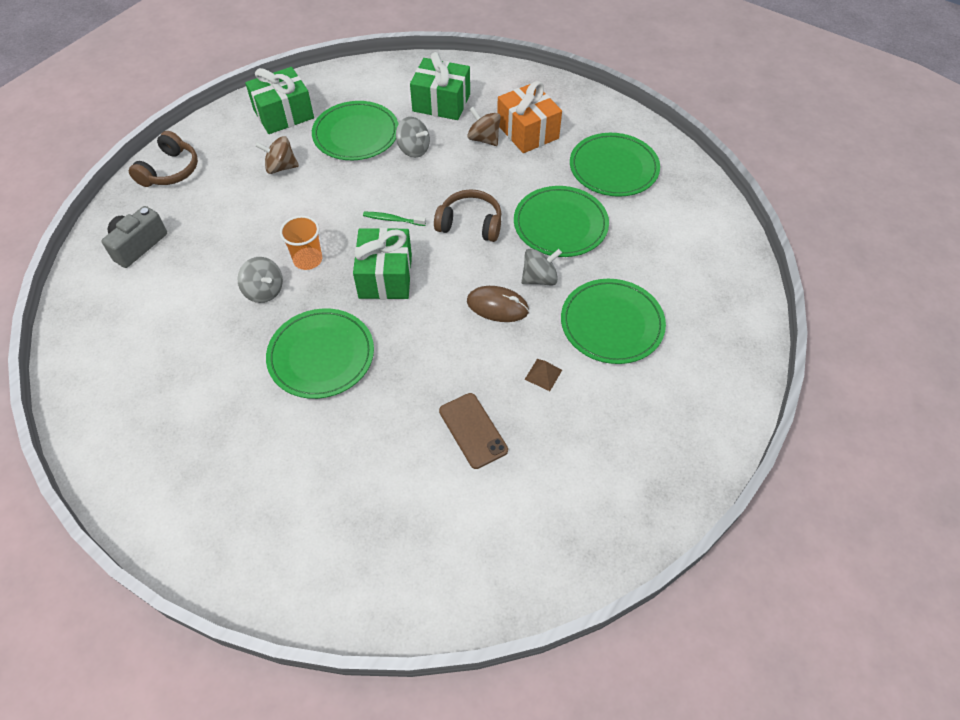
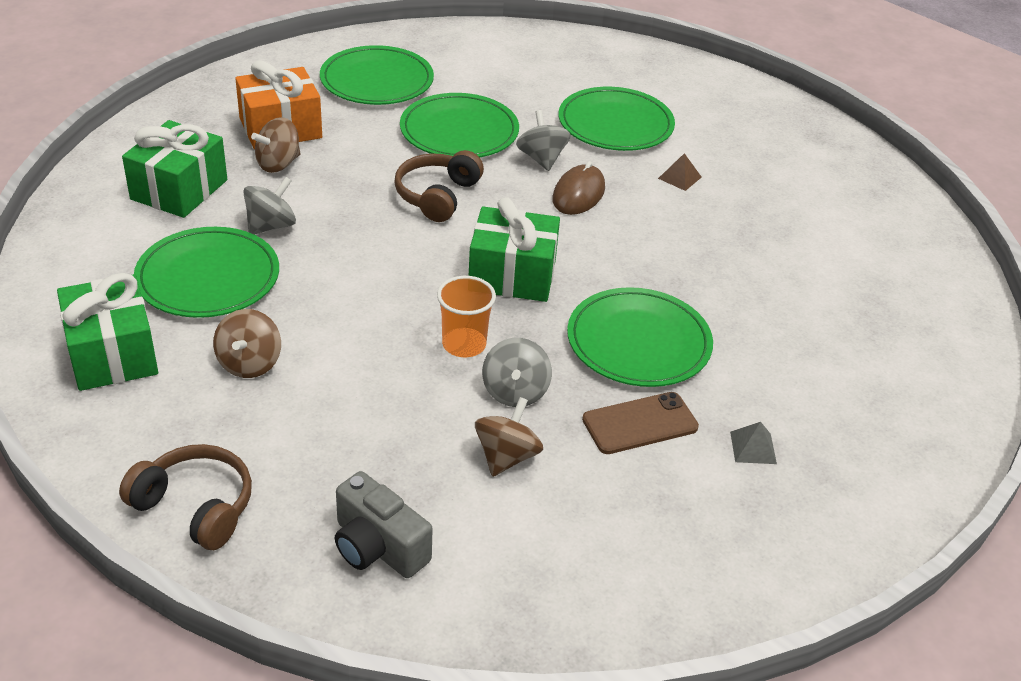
camera: 85 degrees left, 15 degrees down
(206, 293) = (506, 456): none -> brown spinning top
(215, 429) = (753, 447): none -> grey pyramid
(264, 291) = (515, 392): grey spinning top -> grey spinning top turned 135 degrees clockwise
(393, 219) = (408, 259): green toothbrush -> none
(473, 430) = (752, 234): brown phone -> brown phone (640, 423)

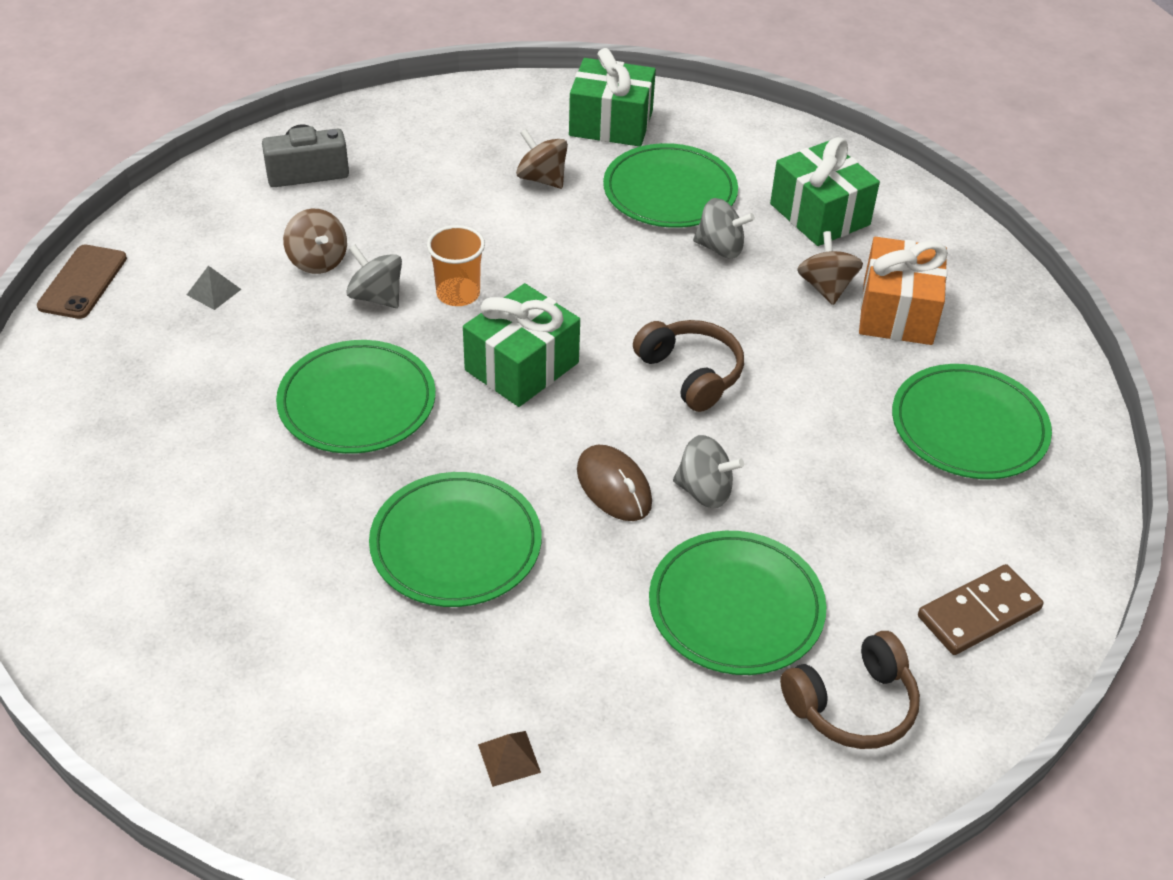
camera: 125 degrees right, 5 degrees up
(195, 506) = (422, 115): brown headphones -> brown headphones (852, 705)
(271, 226) = (720, 248): grey spinning top -> grey spinning top turned 60 degrees counterclockwise
(459, 131) = (808, 447): green plate -> green plate (456, 544)
(526, 53) = (978, 613): none -> brown domino
(640, 423) = (270, 348): brown phone -> brown phone (83, 282)
(679, 177) = (577, 601): brown pyramid -> brown pyramid (509, 758)
(753, 447) = (175, 400): grey pyramid -> grey pyramid (214, 292)

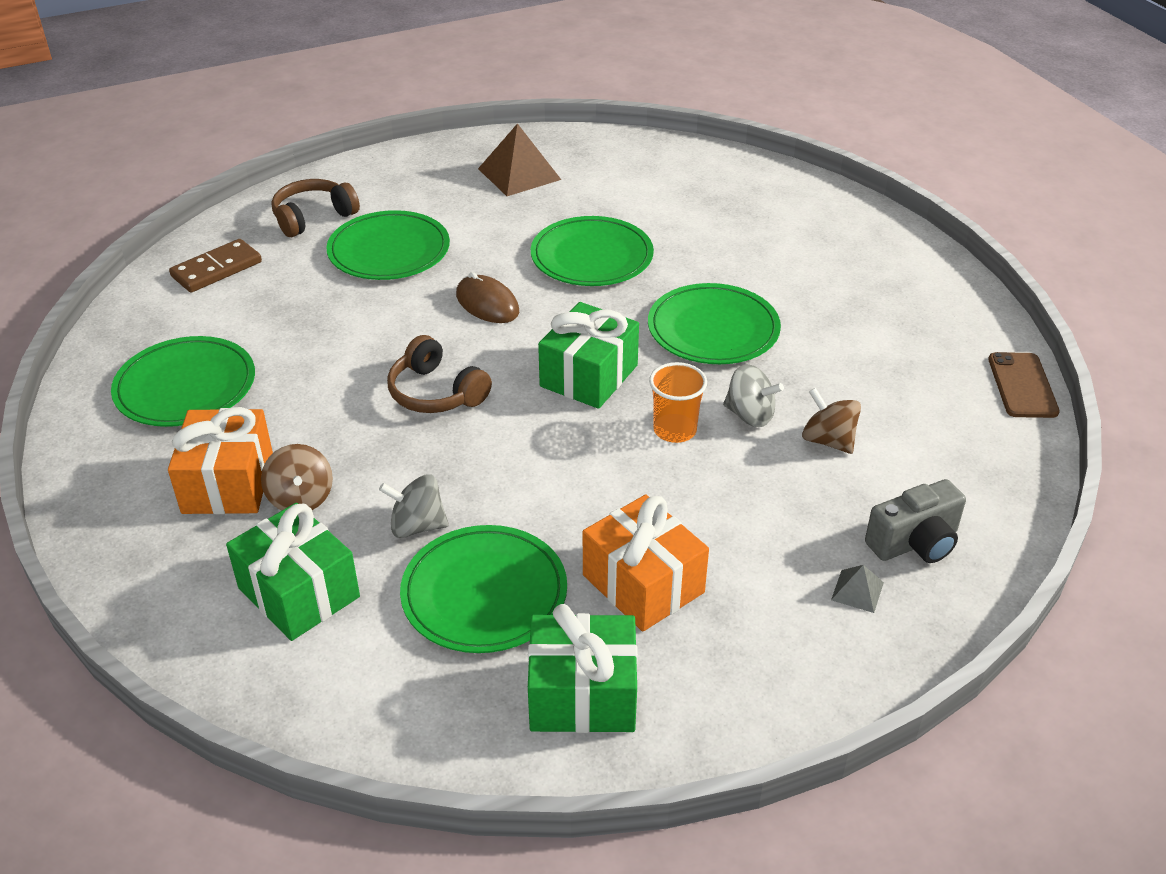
camera: 170 degrees right, 5 degrees down
(214, 292) = (900, 396): grey pyramid -> grey pyramid (857, 591)
(509, 758) = (519, 174): brown pyramid -> brown pyramid, size x2.10
(542, 179) = (643, 584): brown spinning top -> orange gift
(704, 491) = (416, 310): grey spinning top -> none

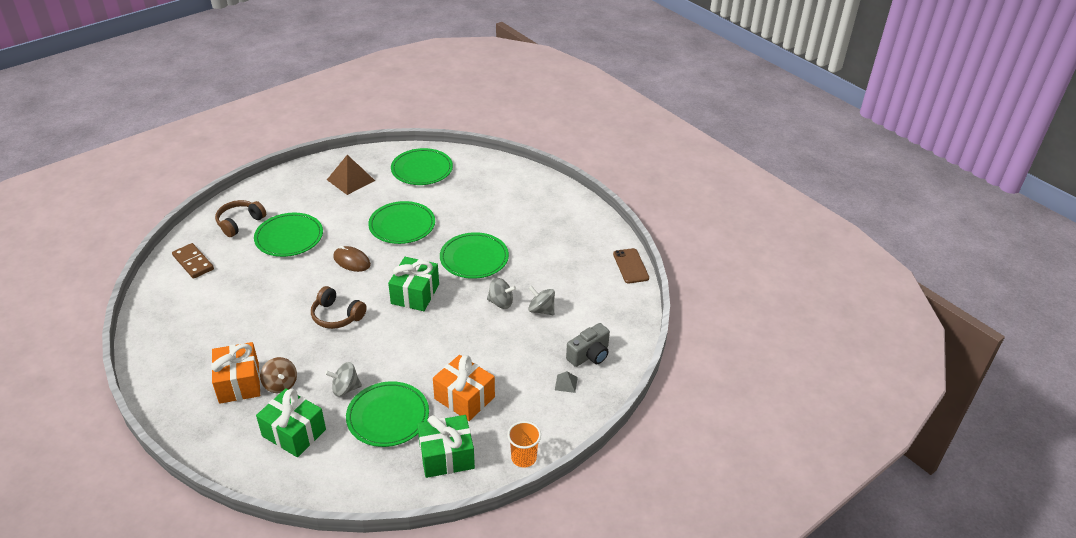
camera: 15 degrees left, 0 degrees up
(185, 386) = (198, 334): green plate -> green plate (422, 169)
(217, 269) = (193, 262): brown domino -> brown domino turned 75 degrees counterclockwise
(675, 430) = (465, 317): orange cup -> orange cup (523, 458)
(828, 440) = (541, 310): brown spinning top -> grey spinning top

